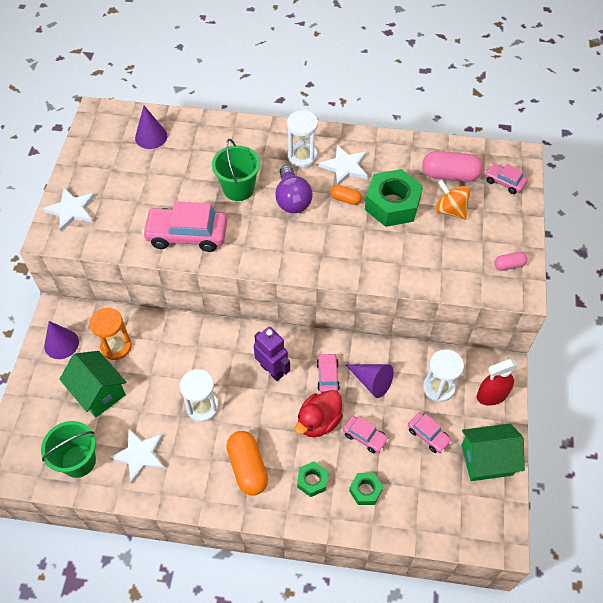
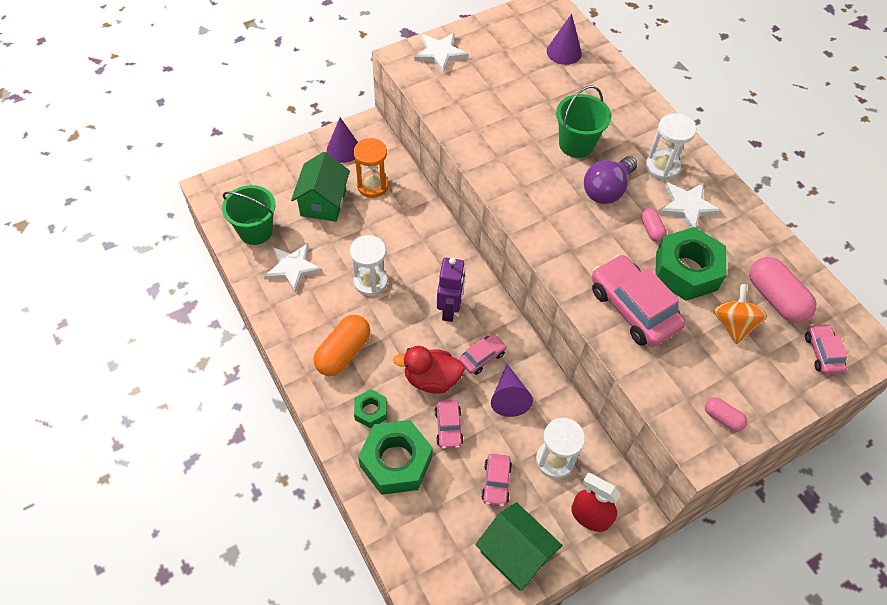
camera: 50 degrees right, 0 degrees up
(187, 235) = (492, 141): pink car -> pink car (633, 308)
(345, 199) = (651, 230): orange capsule -> pink capsule
(365, 490) = (396, 462): green nut -> green nut, size x1.94

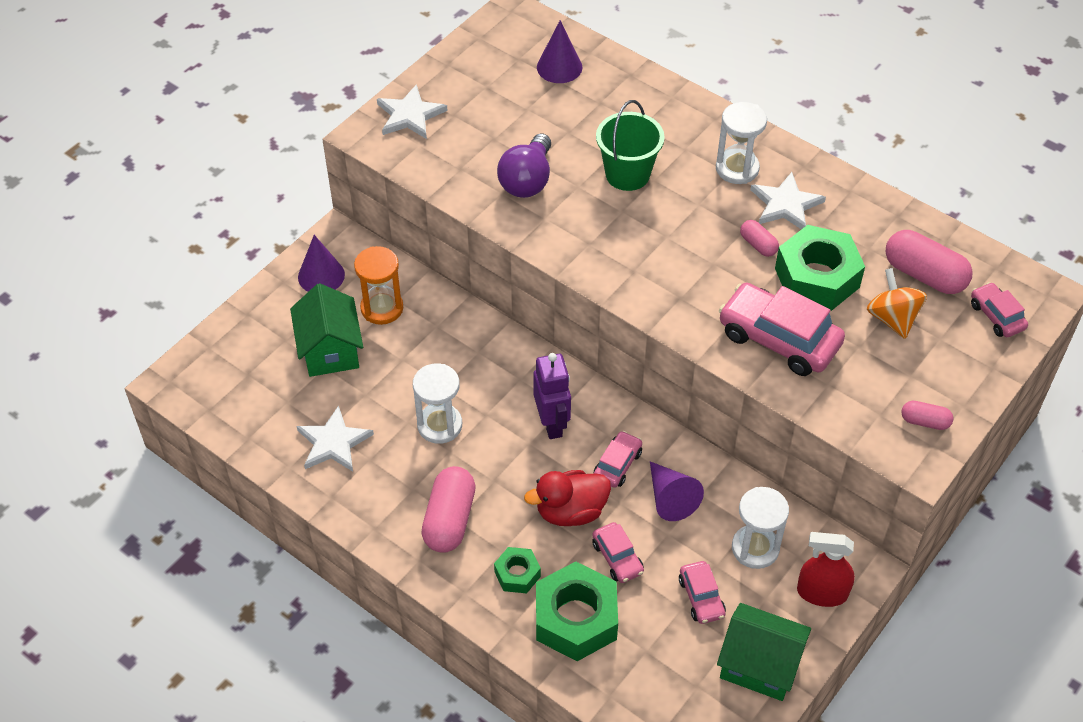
camera: 20 degrees left, 5 degrees down
(255, 231) = (261, 415): green bucket -> none
(343, 352) = (449, 520): orange capsule -> pink capsule
(607, 190) = (687, 216): purple light bulb -> purple light bulb (527, 180)

